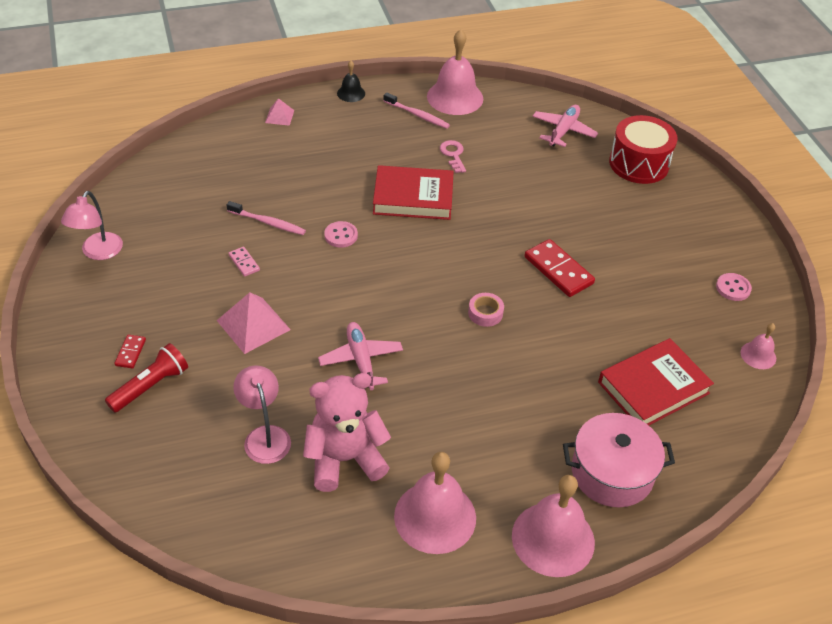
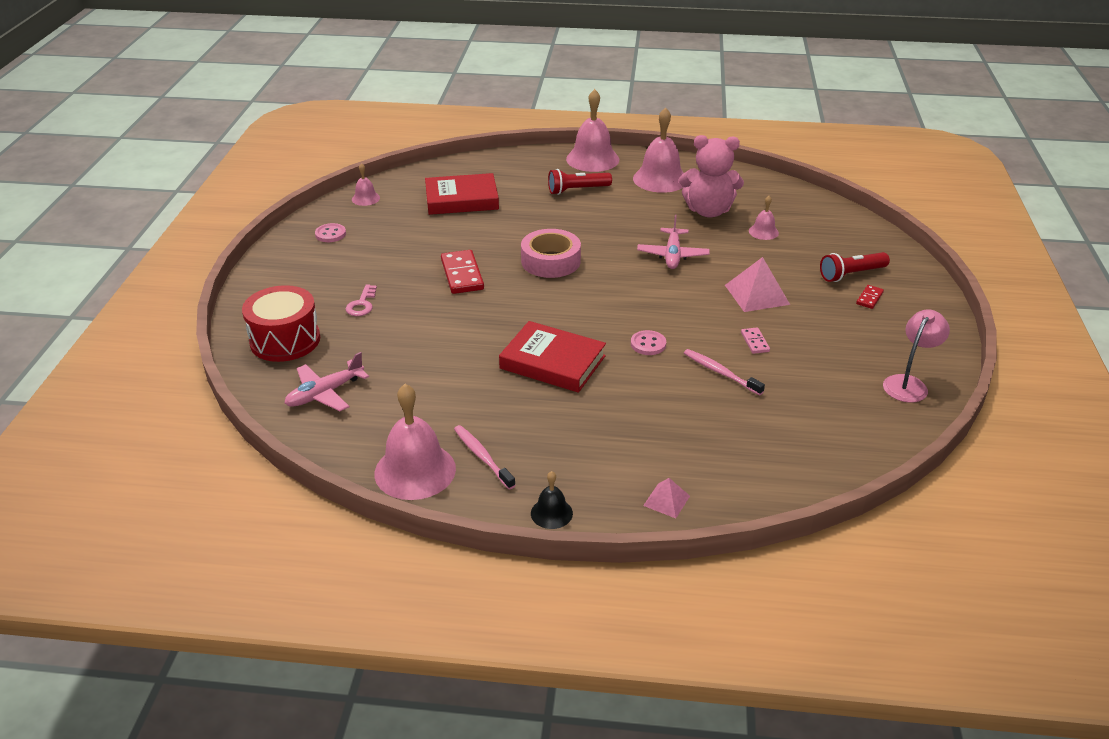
camera: 155 degrees left, 10 degrees down
(264, 436) = (763, 232): pink lamp -> pink bell
(453, 155) = (476, 396): pink key -> pink key (362, 304)
(485, 313) = (550, 261): pink tape -> pink tape, size x1.91
(530, 452) = (577, 190): none -> red flashlight
(612, 473) = (531, 173): pink pot -> none

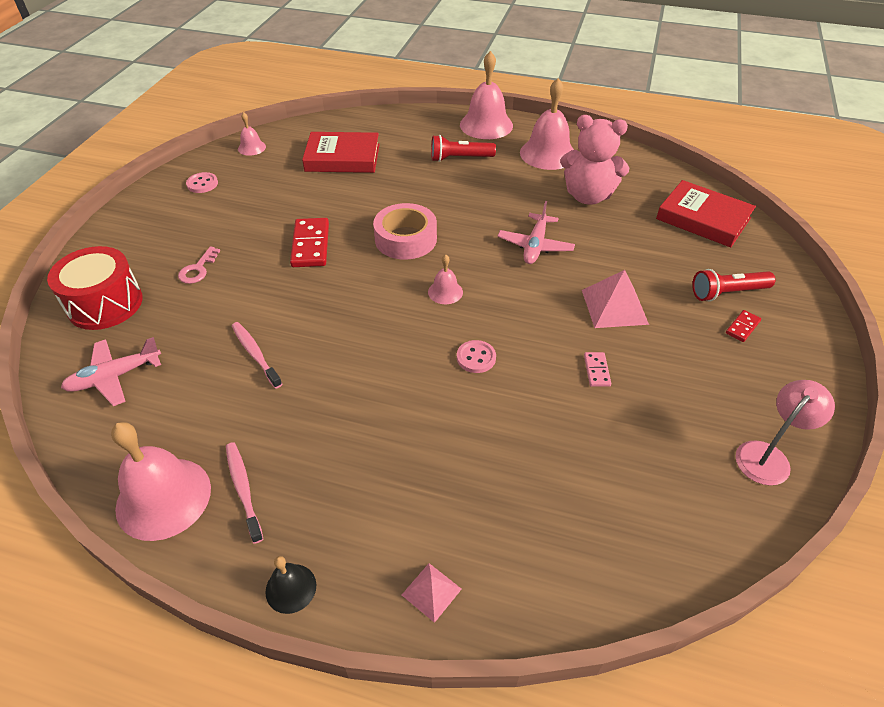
camera: 10 degrees right, 10 degrees up
(552, 362) = (365, 368): red book -> red book (703, 218)
(720, 372) = (546, 408): pink toothbrush -> pink toothbrush (255, 354)
(763, 232) = (641, 227): pink bell -> pink bell (445, 292)

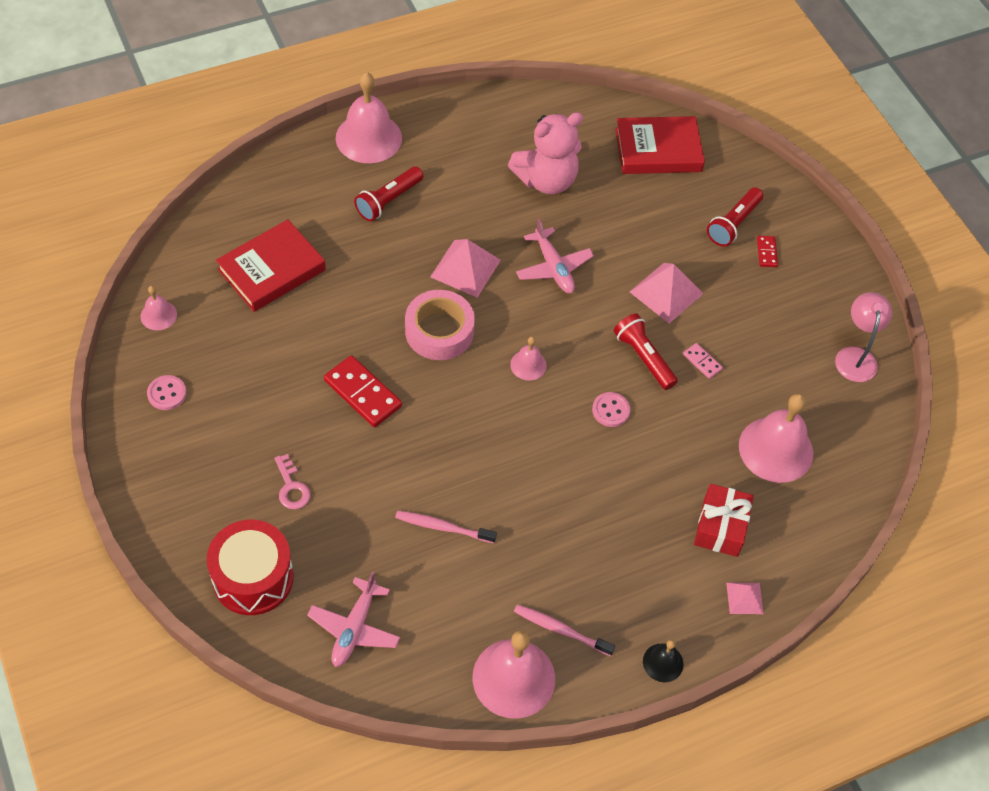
camera: 45 degrees left, 10 degrees up
(468, 215) = (465, 268): none -> pink pyramid
(475, 510) = (720, 527): none -> red gift
(545, 338) = (643, 357): none -> red flashlight
(548, 154) = (464, 145): pink bell -> pink bell (776, 449)

